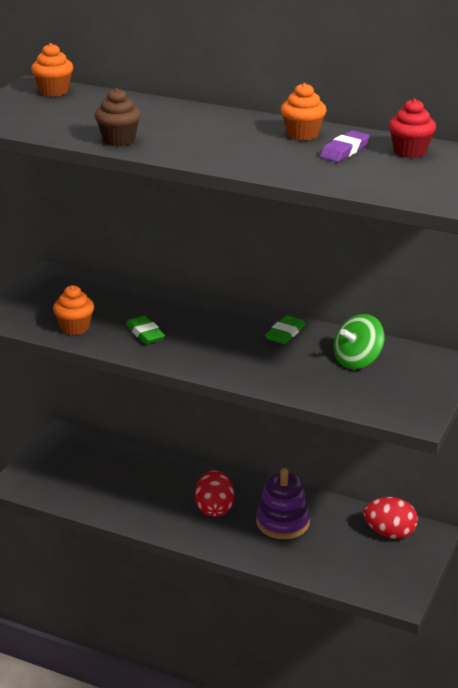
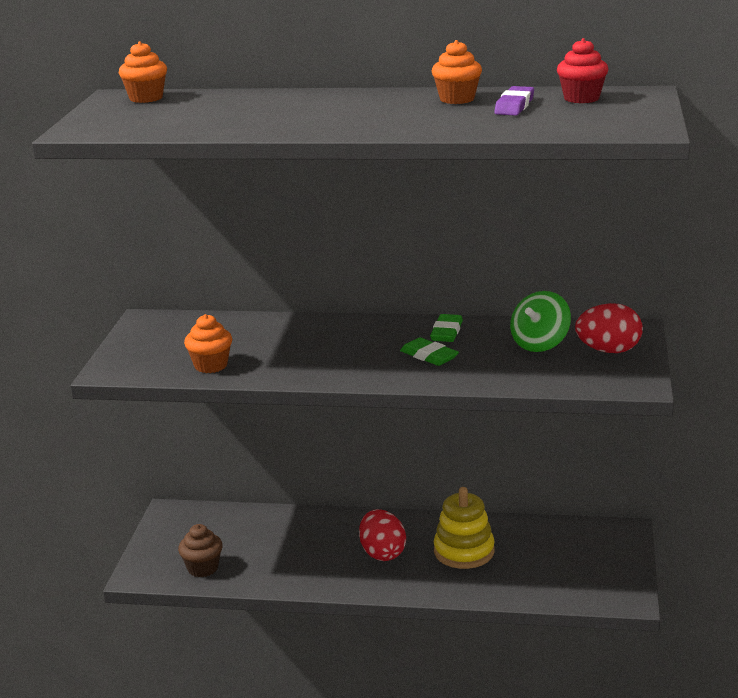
camera: 15 degrees left, 5 degrees down
(119, 140) = (263, 128): brown cupcake -> brown cupcake (203, 568)
(145, 333) = (294, 357): green eraser -> green eraser (429, 356)
(282, 522) = (464, 551): purple stacking toy -> yellow stacking toy
(389, 533) = (581, 539): red egg -> red egg (608, 351)

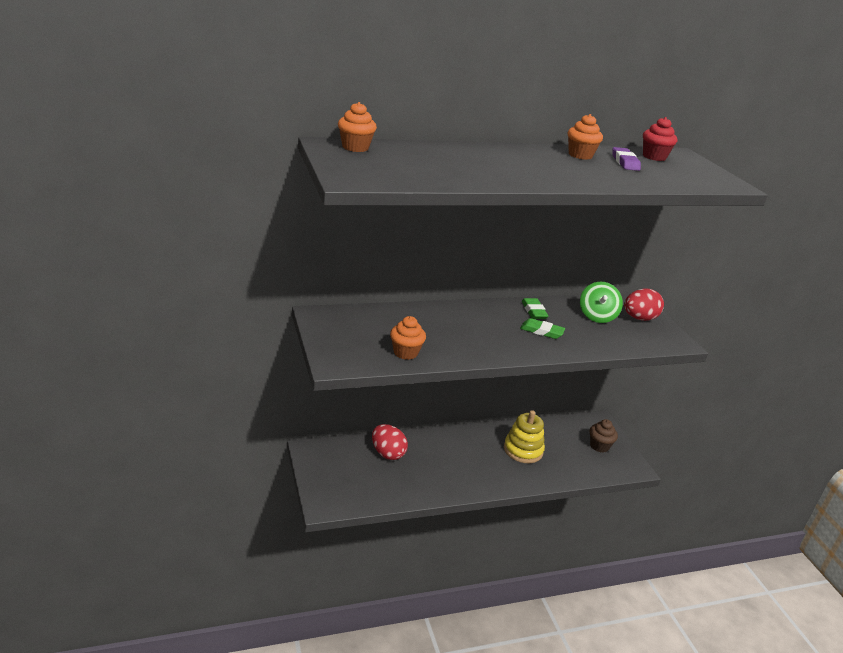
camera: 30 degrees left, 5 degrees up
(203, 568) = (366, 492): brown cupcake -> brown cupcake (599, 446)
(382, 553) = (475, 460): red egg -> red egg (387, 453)

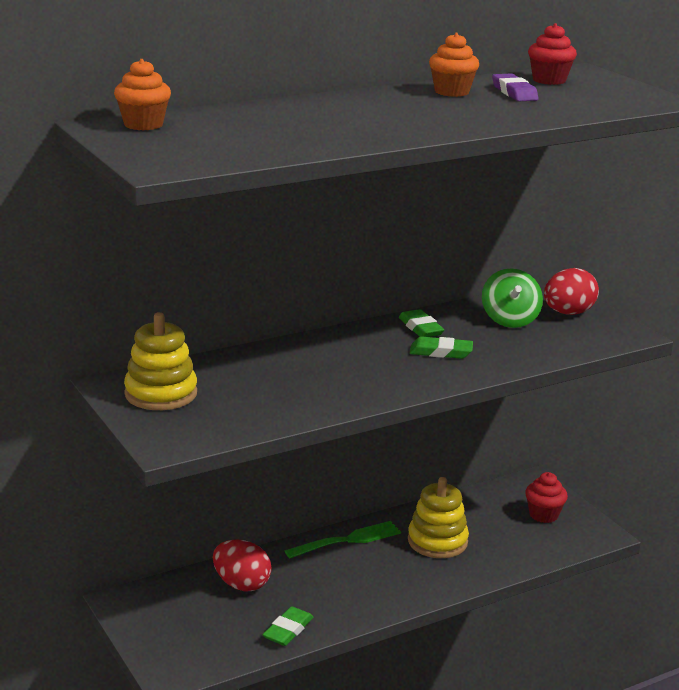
camera: 10 degrees left, 5 degrees down
(345, 327) = (161, 394): none -> yellow stacking toy
(405, 352) = (261, 412): orange cupcake -> none
(407, 491) = (288, 630): none -> green eraser
(464, 437) = (347, 540): none -> green fork
(599, 446) = (543, 515): brown cupcake -> red cupcake

